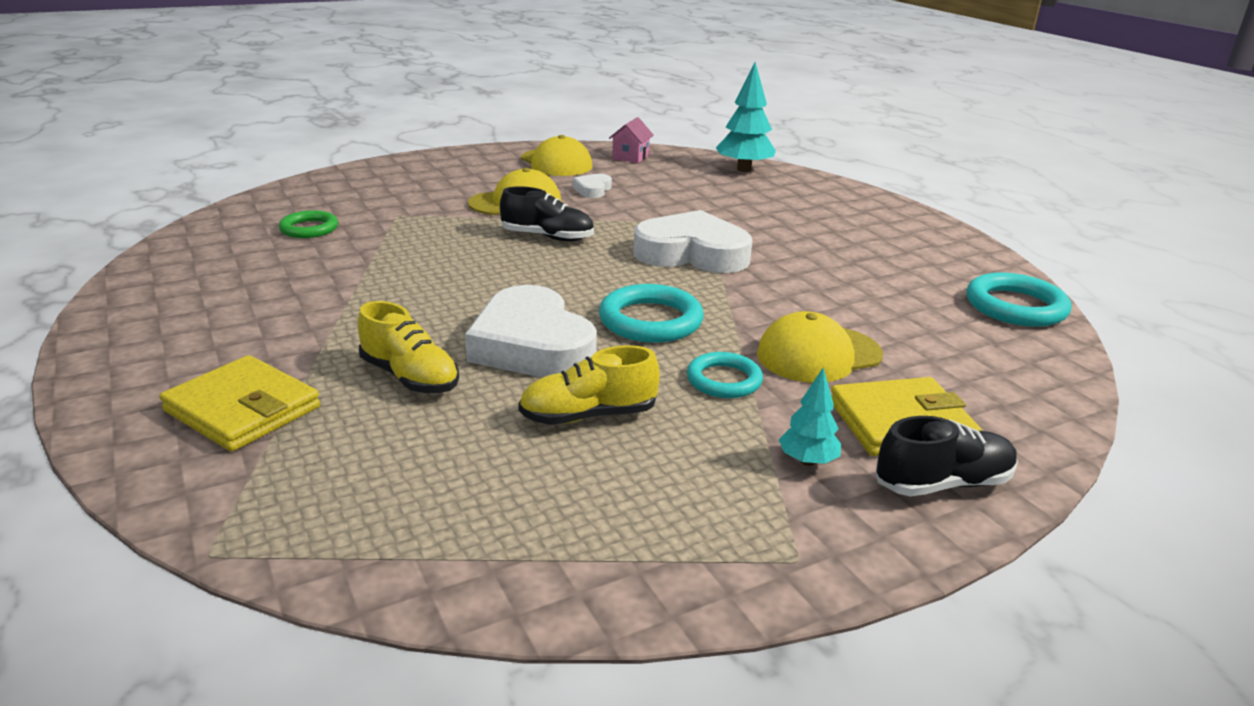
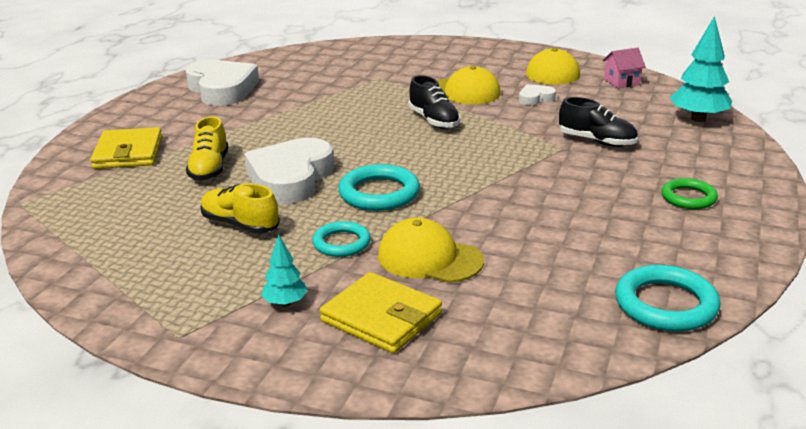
camera: 50 degrees right, 0 degrees up
(309, 229) = (320, 72): green ring -> green ring (688, 197)
(692, 253) = (501, 165): white heart -> white heart (222, 89)
(943, 483) = (324, 356): black shoe -> black shoe (597, 141)

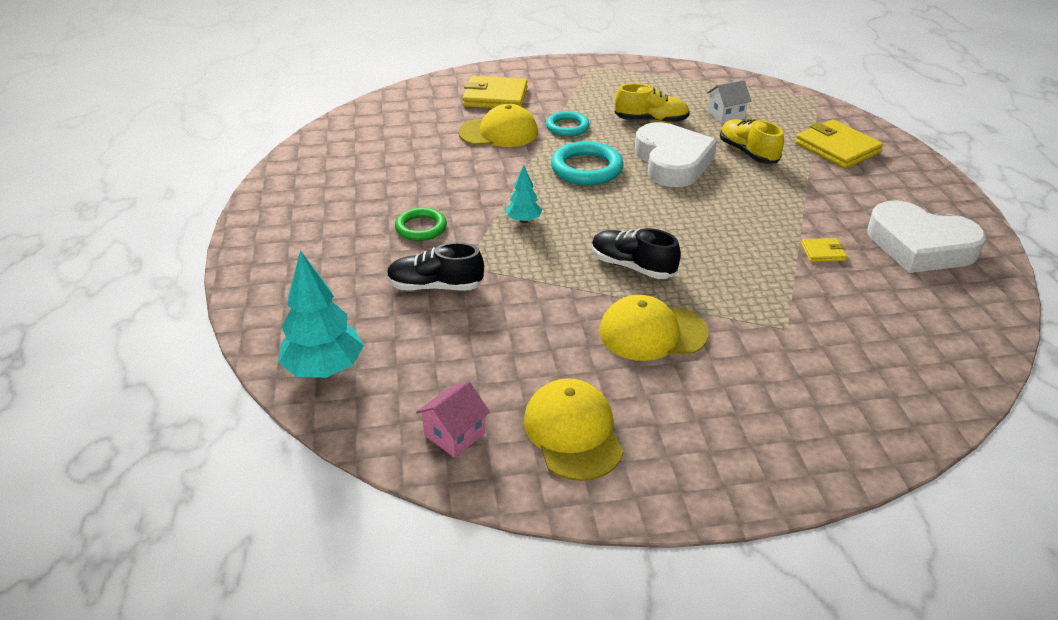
camera: 150 degrees right, 10 degrees up
(154, 209) = (726, 115): none -> white house
(285, 303) = (557, 90): turquoise tree -> turquoise tree (523, 220)
(290, 100) = (823, 252): none -> yellow wallet
(535, 98) = (552, 348): white heart -> none
(665, 304) = (328, 144): turquoise ring -> none
(688, 197) = (322, 235): green ring -> green ring (421, 228)

